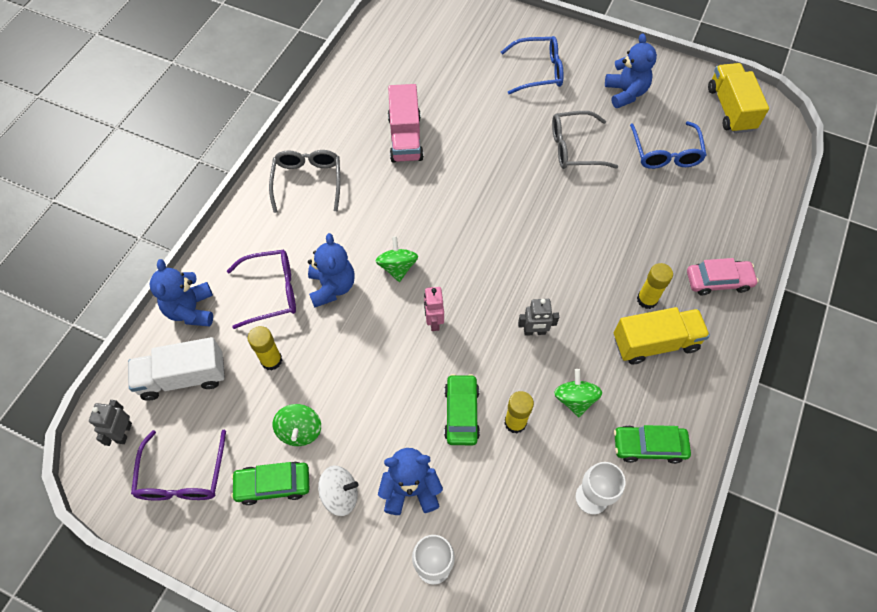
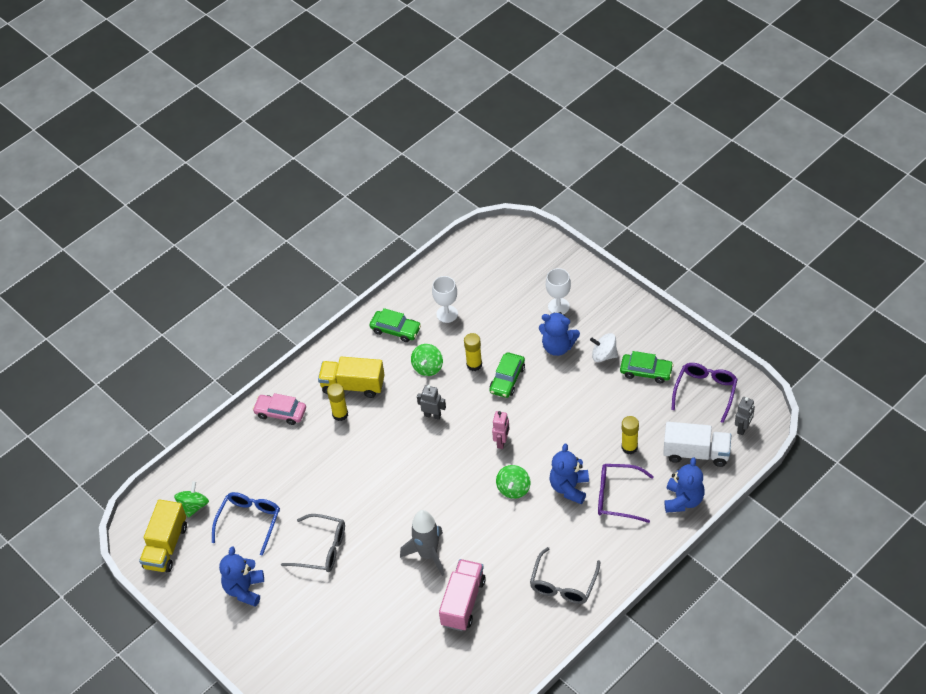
camera: 155 degrees left, 10 degrees down
(300, 431) = (620, 397): green spinning top -> green spinning top (194, 506)
(462, 172) = (428, 554): none -> grey rocket
(538, 71) = (309, 638): blue glasses -> none

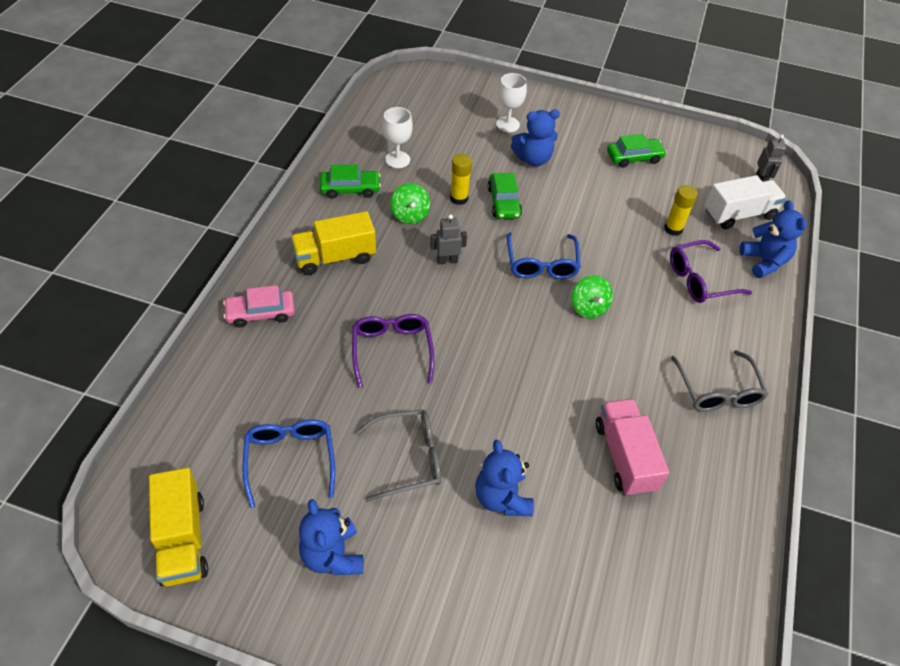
camera: 35 degrees left, 0 degrees up
(194, 506) = (199, 467): green spinning top -> none
(340, 414) = (337, 292): yellow glue stick -> none
(428, 554) = (544, 415): grey rocket -> none
(502, 442) = (541, 264): pink robot -> blue glasses
(569, 488) = (645, 287): blue teddy bear -> blue teddy bear (502, 498)
(604, 355) = (583, 154): white spinning top -> none
(705, 392) = (701, 159): purple glasses -> purple glasses (392, 350)

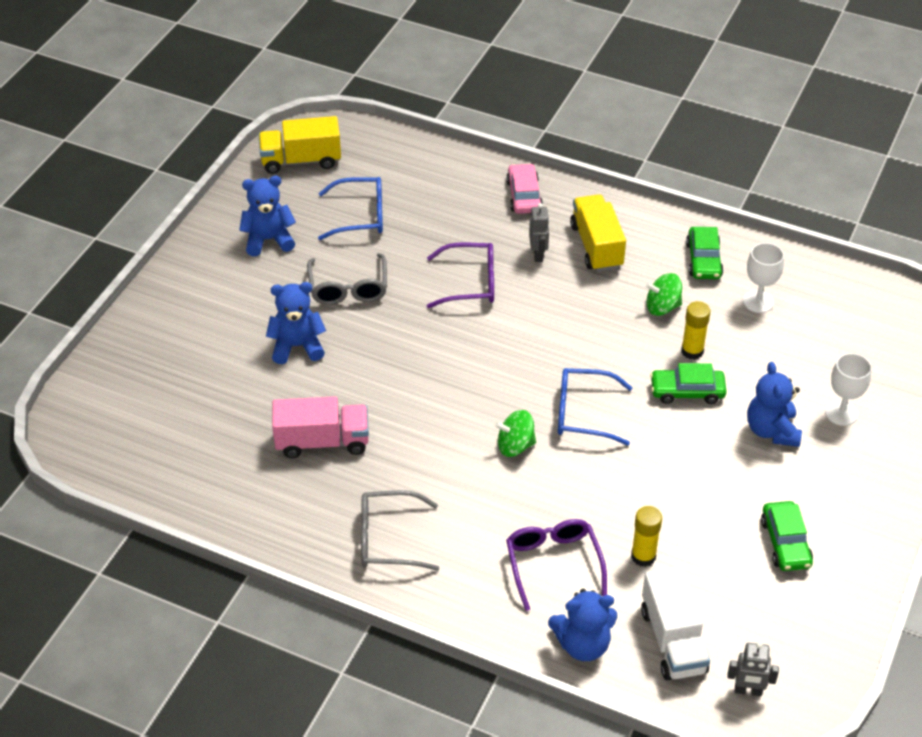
camera: 100 degrees right, 5 degrees down
(447, 260) = (590, 333): grey robot -> grey robot (538, 254)

